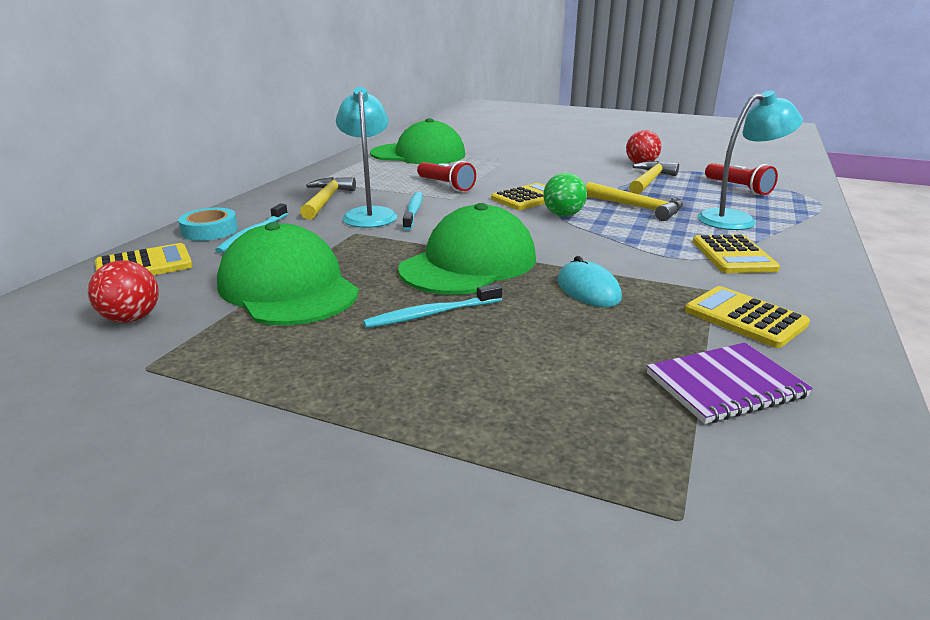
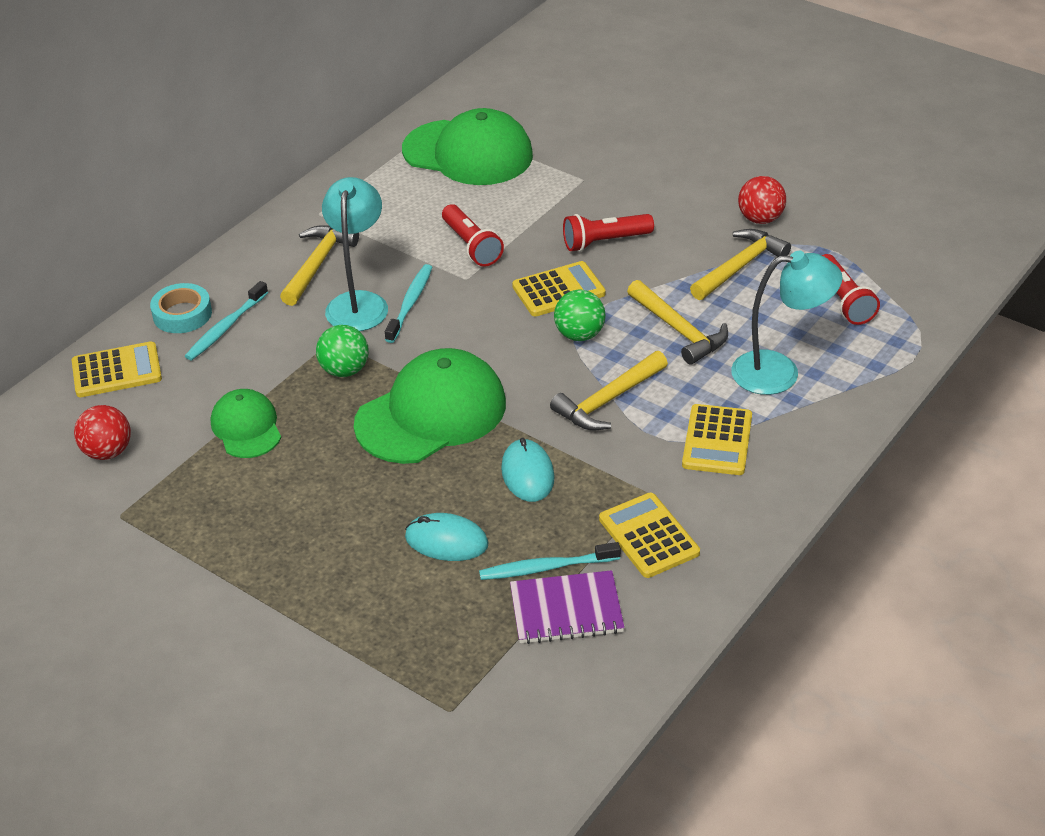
camera: 15 degrees right, 15 degrees up
(288, 287) = (246, 427): green cap -> green cap, size x0.56
(373, 247) = (344, 370): none -> green ball
(432, 314) = (366, 486): turquoise toothbrush -> turquoise toothbrush (547, 568)
(543, 178) = (604, 241): none -> red flashlight
(545, 344) = (446, 541): none -> turquoise mouse
(619, 243) = (608, 401): none -> yellow hammer

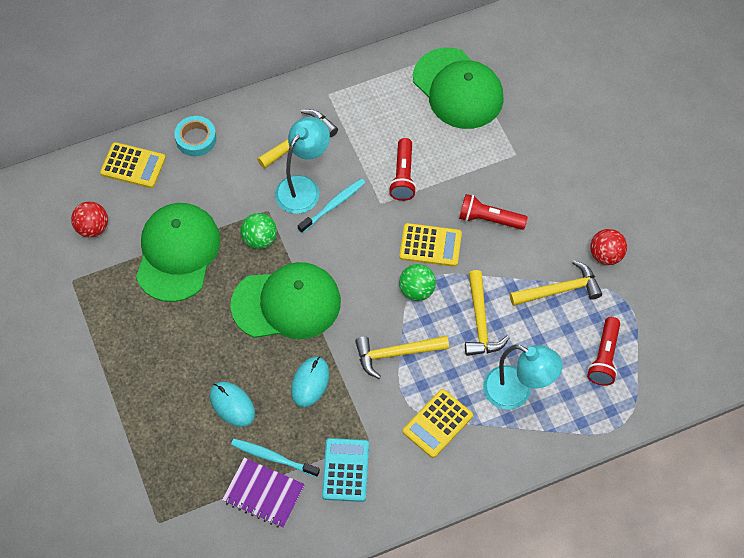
camera: 30 degrees right, 20 degrees up
(226, 327) = (214, 164): turquoise toothbrush -> none
(246, 427) = (177, 253): green cap -> green cap, size x1.79
(648, 536) = (345, 470): yellow calculator -> turquoise calculator

